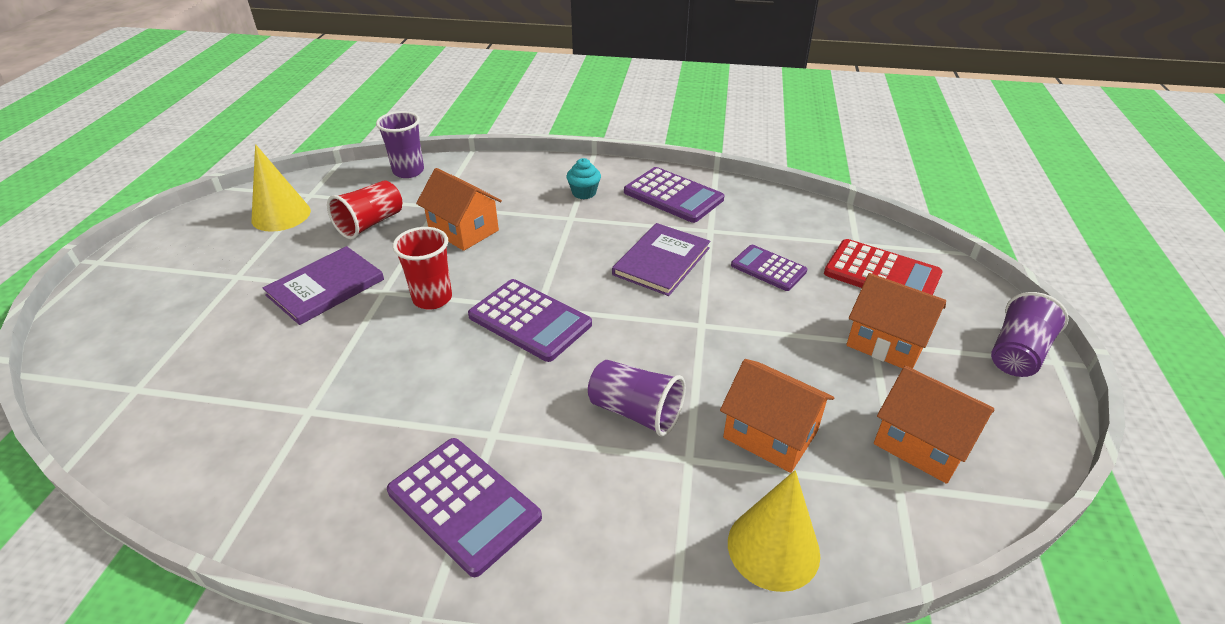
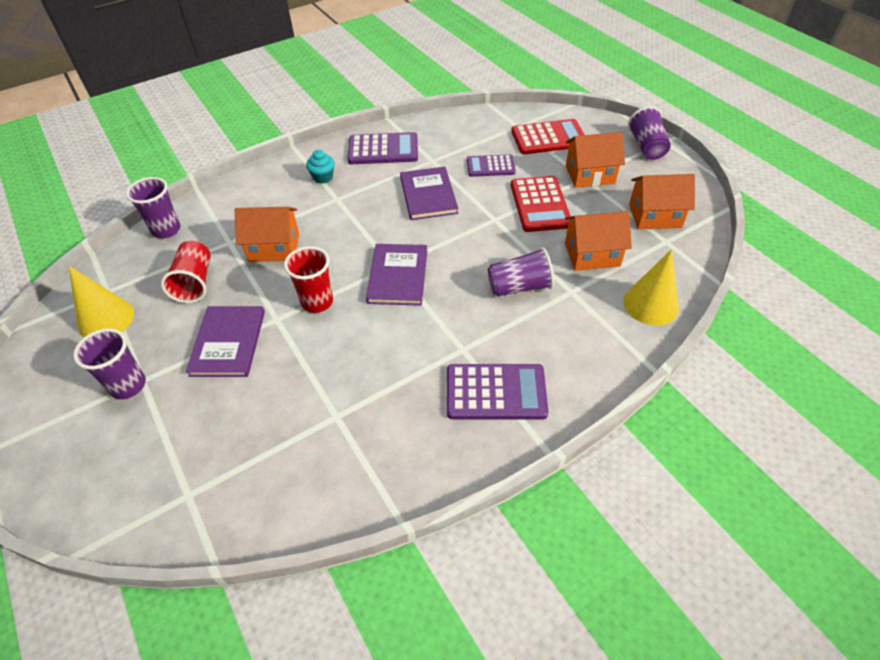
camera: 40 degrees left, 10 degrees up
(224, 274) = (128, 385): none -> purple cup
(530, 320) = (398, 276): purple calculator -> purple book
(776, 339) = (540, 204): none -> red calculator

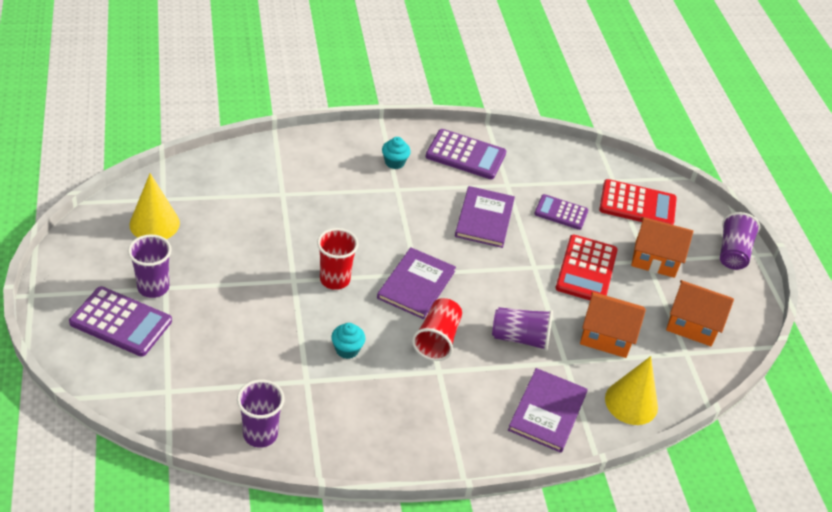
camera: 15 degrees right, 5 degrees down
(166, 230) = (233, 160): purple cup -> purple cup (260, 434)
(195, 282) = (238, 220): red cup -> red cup (437, 339)
(228, 343) = (245, 284): purple book -> purple book (547, 411)
(274, 247) = (319, 214): orange house -> none
(362, 366) = (347, 349): none -> turquoise cupcake
(496, 392) = (447, 417): purple calculator -> purple calculator (121, 322)

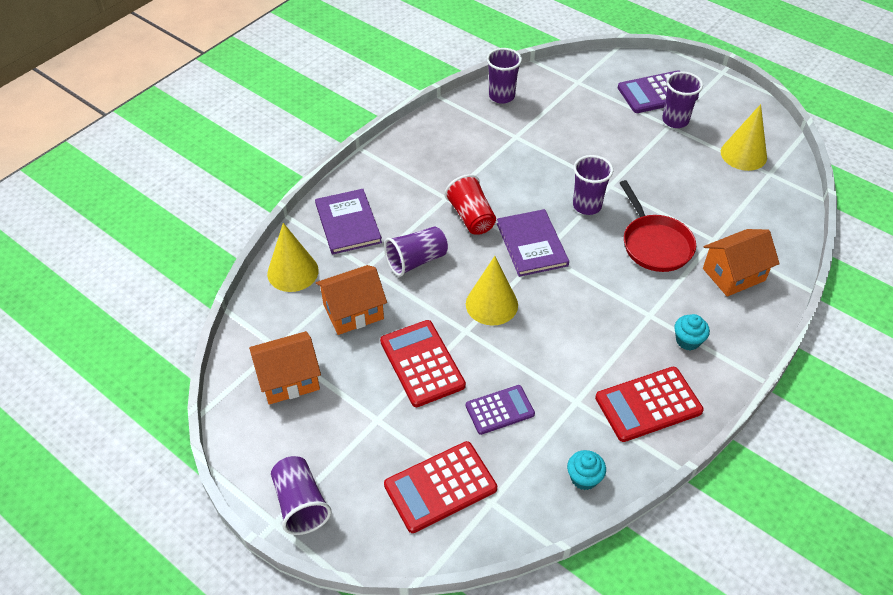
camera: 145 degrees right, 5 degrees up
(327, 221) = (654, 244): none -> red pan
(335, 279) = (587, 206): red cup -> purple cup
(347, 349) = (517, 169): turquoise cupcake -> turquoise cupcake (584, 478)
(465, 155) = (648, 404): purple calculator -> red calculator
(484, 219) = (553, 345): purple book -> none
(496, 269) = (491, 304): none -> yellow cone
(655, 259) = (372, 427): orange house -> orange house (733, 274)

